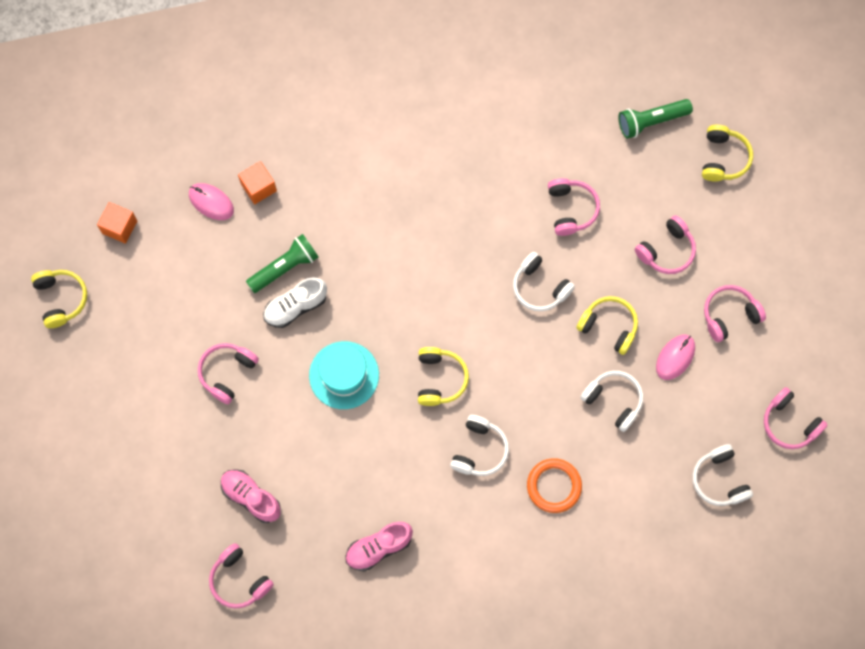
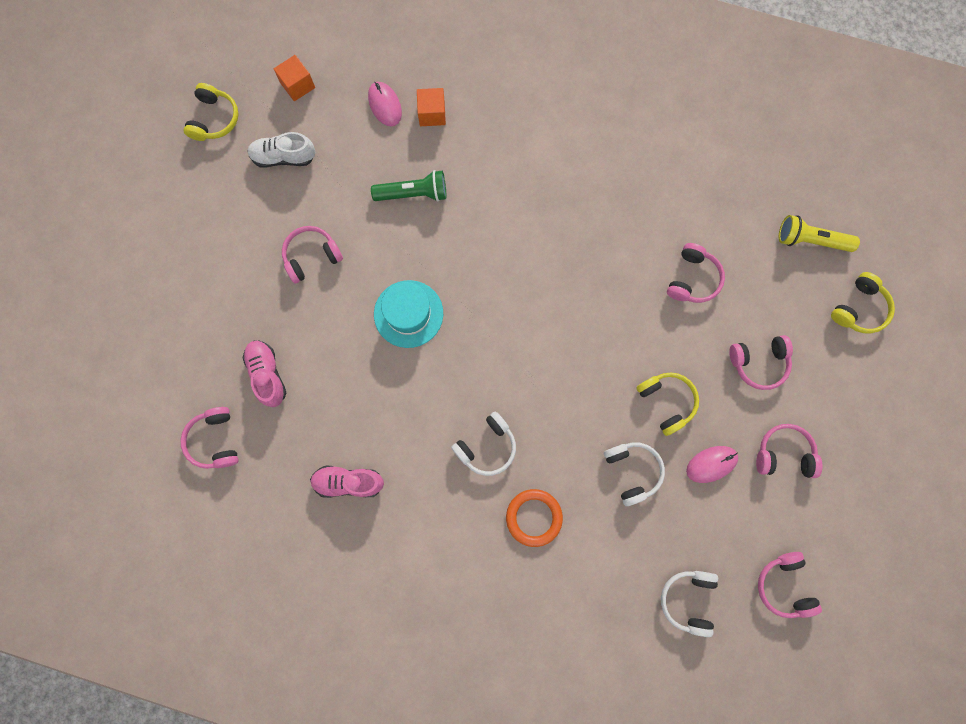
camera: 30 degrees right, 5 degrees up
(295, 307) = (402, 232): white shoe -> white shoe (283, 157)
(440, 379) = (489, 364): yellow headphones -> none
(540, 287) = (624, 332): white headphones -> none
(651, 121) = (811, 240): green flashlight -> yellow flashlight

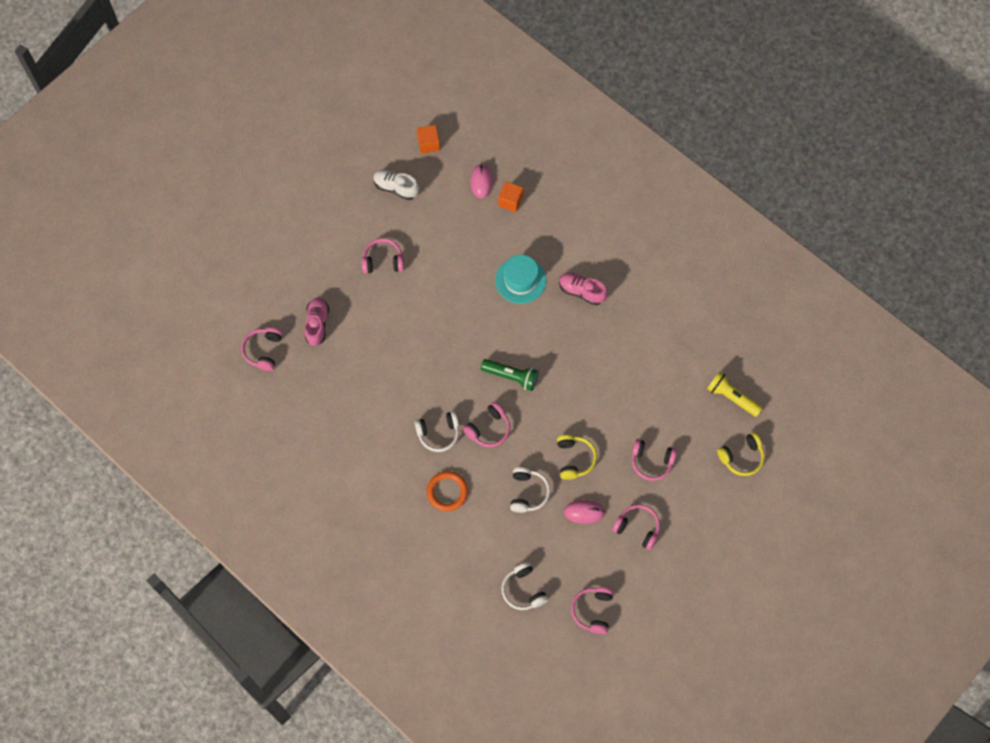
camera: 25 degrees right, 10 degrees down
(214, 119) = (362, 143): yellow headphones -> none
(348, 482) = (337, 415): pink shoe -> pink shoe (581, 291)
(408, 314) = (429, 326): turquoise hat -> turquoise hat (520, 280)
(413, 193) = (471, 249): green flashlight -> green flashlight (511, 376)
(688, 600) = (523, 590): white headphones -> white headphones turned 60 degrees counterclockwise
(692, 279) = (634, 387): pink headphones -> pink headphones (489, 429)

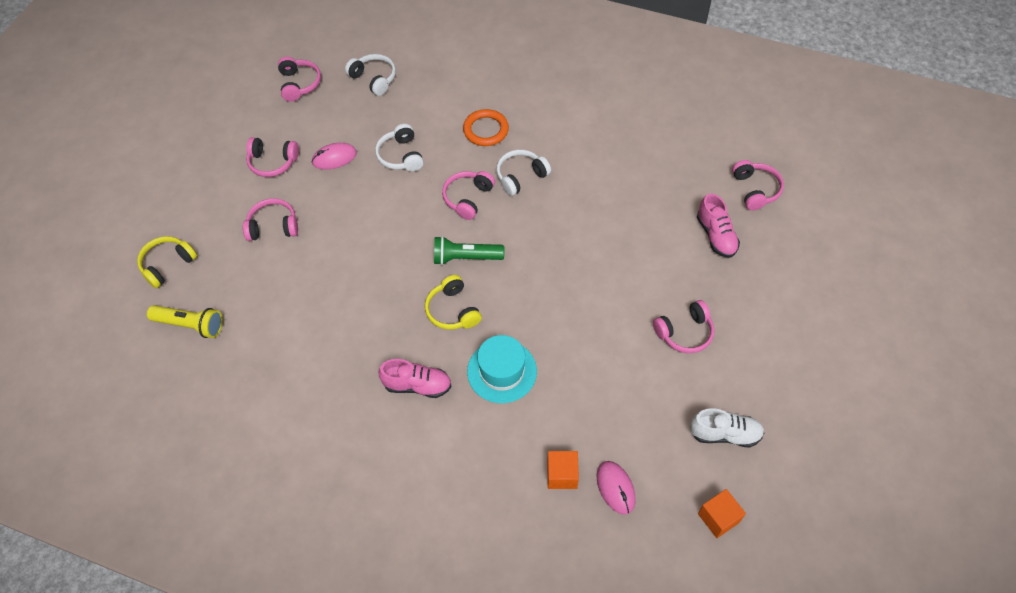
camera: 160 degrees right, 10 degrees down
(574, 459) = (361, 201): yellow headphones -> yellow headphones (452, 310)

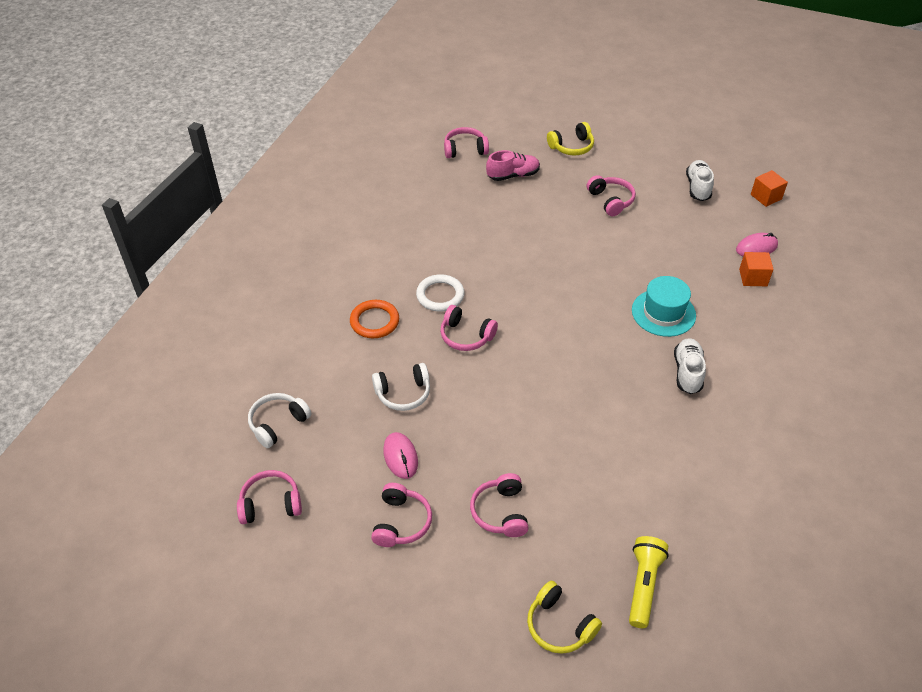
camera: 90 degrees left, 10 degrees down
(417, 385) = (687, 372): pink shoe -> white shoe
(452, 310) = (602, 347): yellow headphones -> yellow headphones (572, 147)
(465, 258) = (540, 338): green flashlight -> none
(520, 176) = (440, 295): white headphones -> white ring

